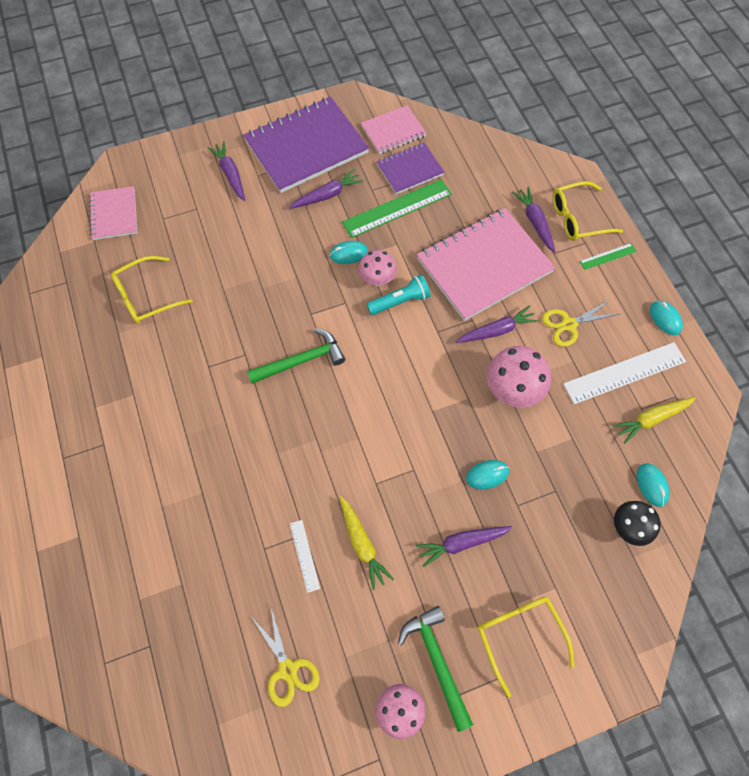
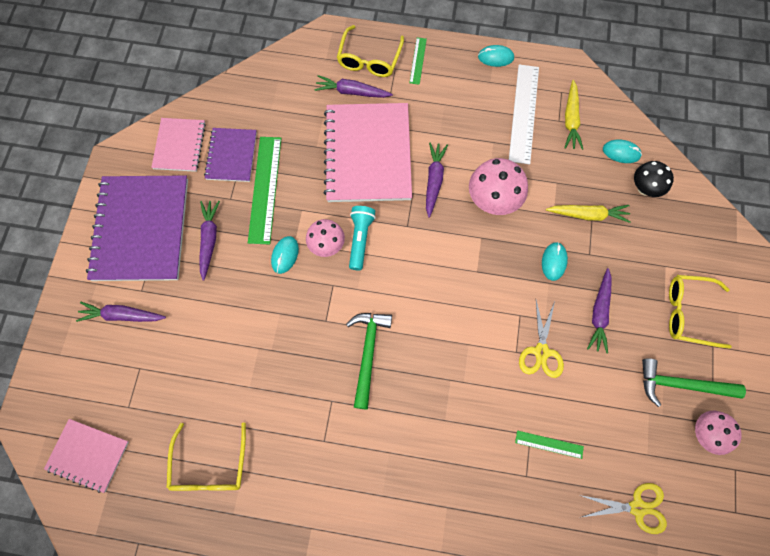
camera: 60 degrees left, 5 degrees up
(304, 555) = (549, 444): white ruler -> green ruler
(362, 544) = (562, 391): yellow carrot -> yellow carrot (588, 215)
(568, 324) = (460, 125): yellow scissors -> yellow scissors (541, 352)

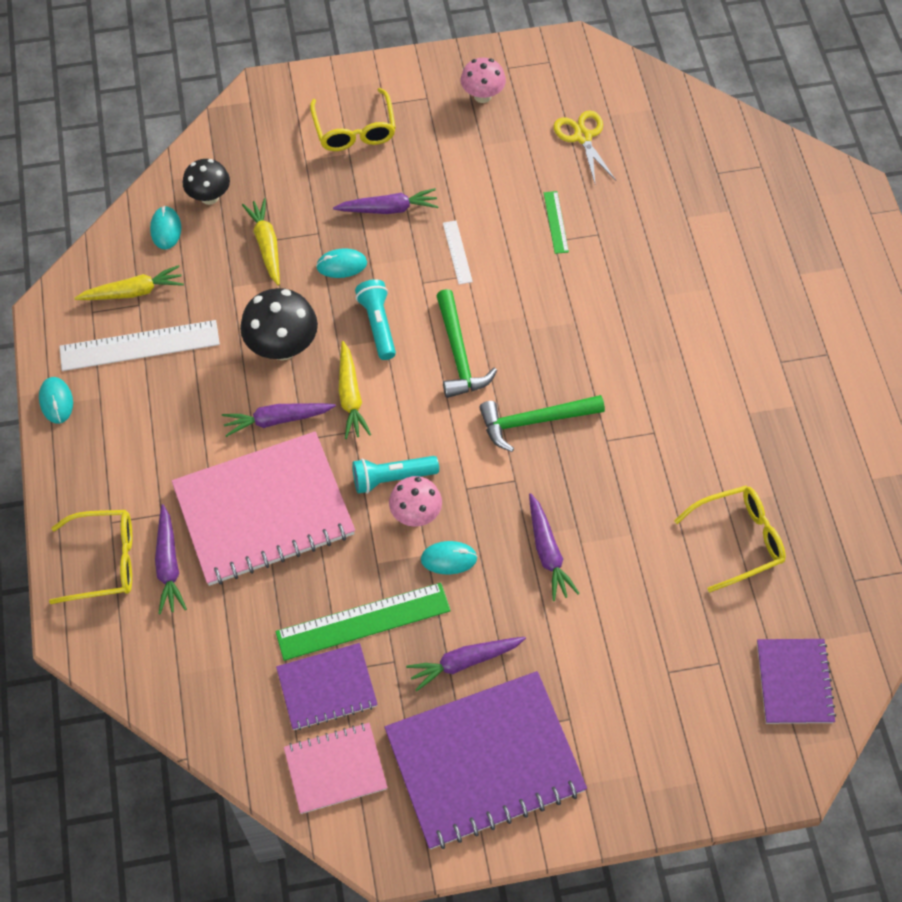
camera: 110 degrees left, 10 degrees down
(88, 455) = (794, 682): pink notebook -> purple notebook
(122, 315) = (612, 726): purple carrot -> purple carrot (547, 552)
(418, 60) = (89, 496): green ruler -> none
(436, 233) = (350, 396): none -> yellow carrot
(491, 270) = (378, 325): none -> turquoise flashlight
(493, 201) = (283, 347): pink mushroom -> black mushroom
(541, 352) = (457, 252): yellow scissors -> white ruler
(681, 384) = (439, 123): green hammer -> green hammer (458, 354)

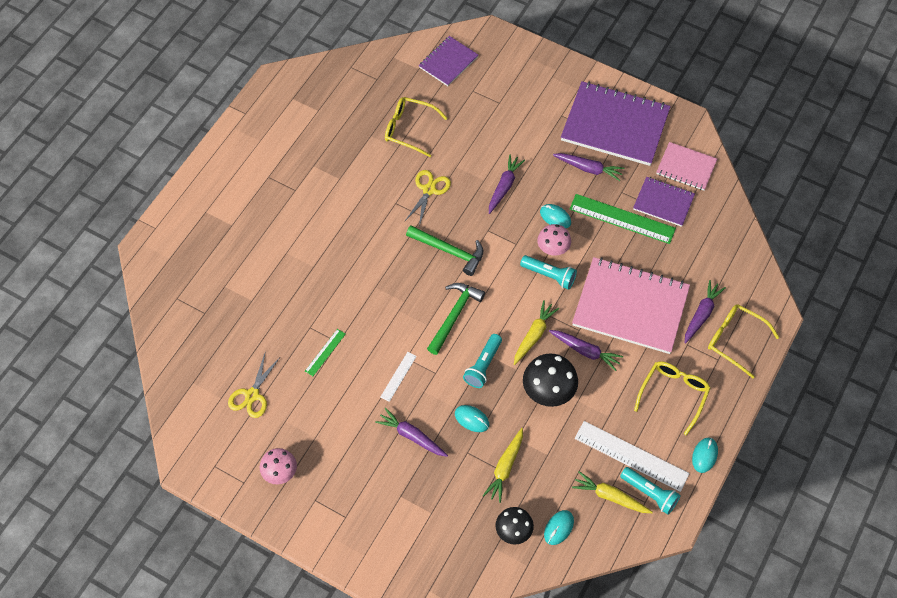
camera: 140 degrees left, 0 degrees up
(92, 323) = (650, 493): none -> turquoise flashlight
(354, 130) = (381, 511): yellow glasses -> yellow glasses (673, 394)
(632, 478) = (429, 190): none -> yellow scissors

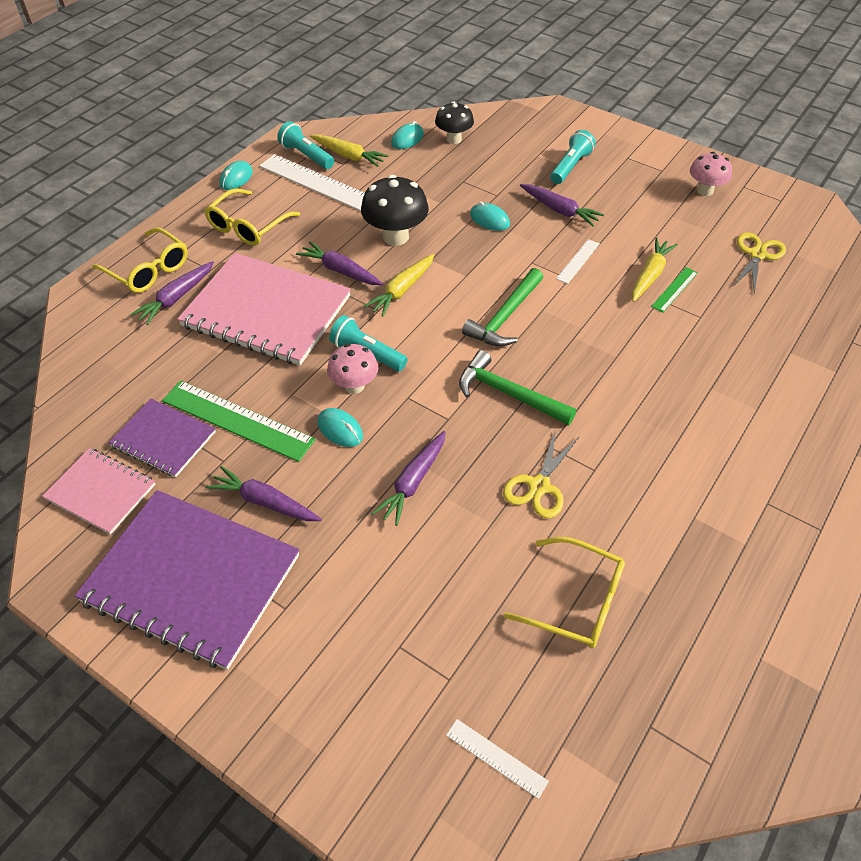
camera: 175 degrees left, 10 degrees down
(448, 62) = (496, 758): purple notebook -> white ruler
(483, 365) = (471, 265): turquoise flashlight -> turquoise flashlight (570, 166)
(505, 467) = (456, 181): yellow carrot -> yellow carrot (650, 275)

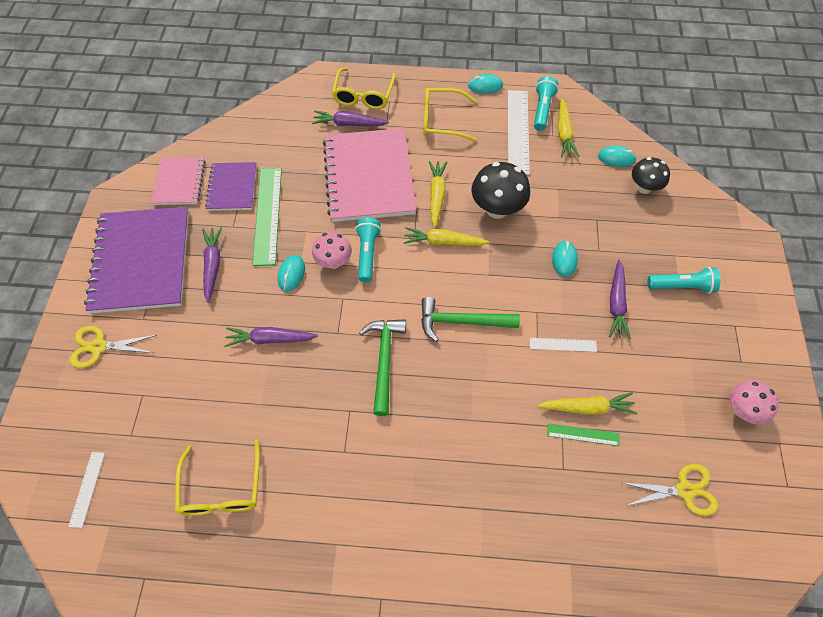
camera: 60 degrees right, 10 degrees up
(340, 271) = (436, 195): purple carrot -> yellow carrot
(539, 486) = (308, 420): yellow scissors -> yellow scissors (99, 346)

